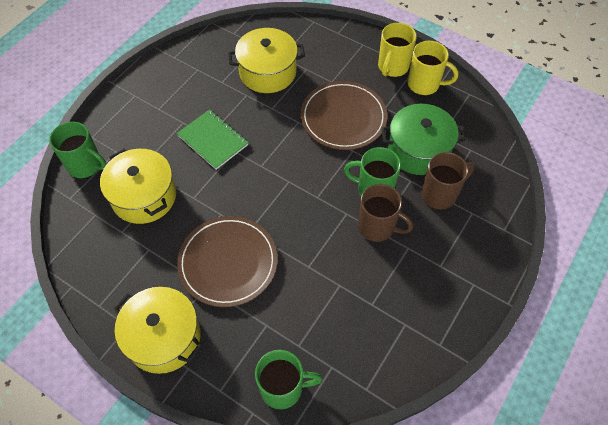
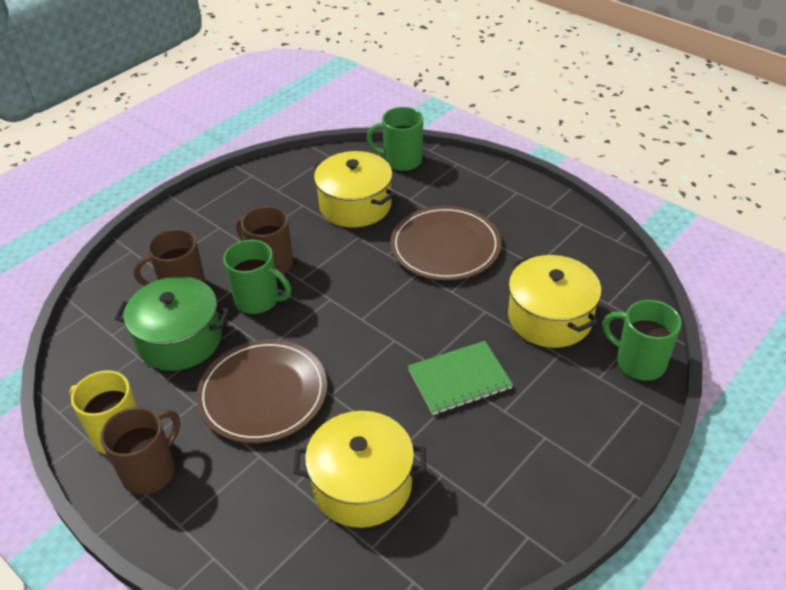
camera: 170 degrees left, 15 degrees down
(164, 337) = (511, 197): yellow pot -> yellow pot (355, 205)
(213, 140) = (459, 379): green notebook -> green notebook turned 75 degrees counterclockwise
(392, 67) = (150, 471): yellow mug -> brown mug

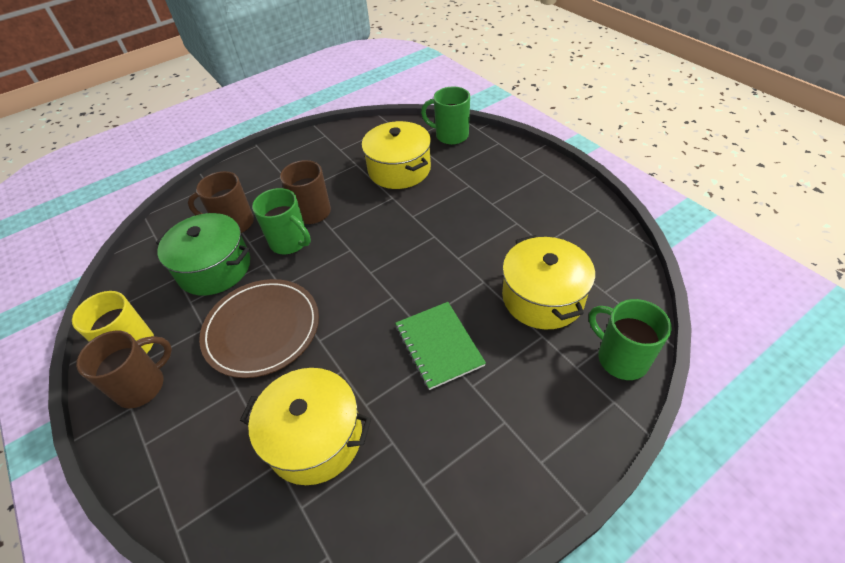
camera: 15 degrees right, 5 degrees up
(445, 246) = (465, 216): brown plate -> none
(459, 379) = (439, 345): green notebook -> green notebook turned 75 degrees clockwise

